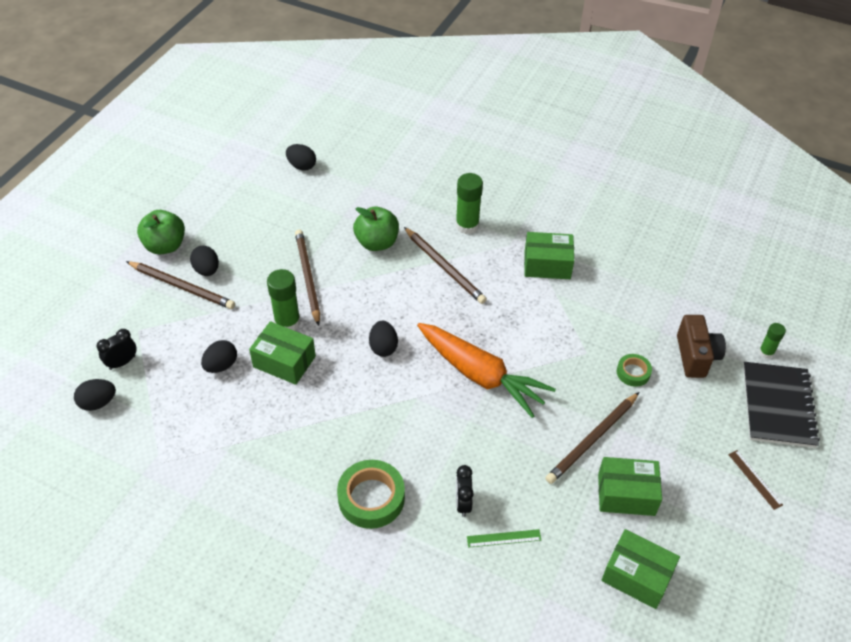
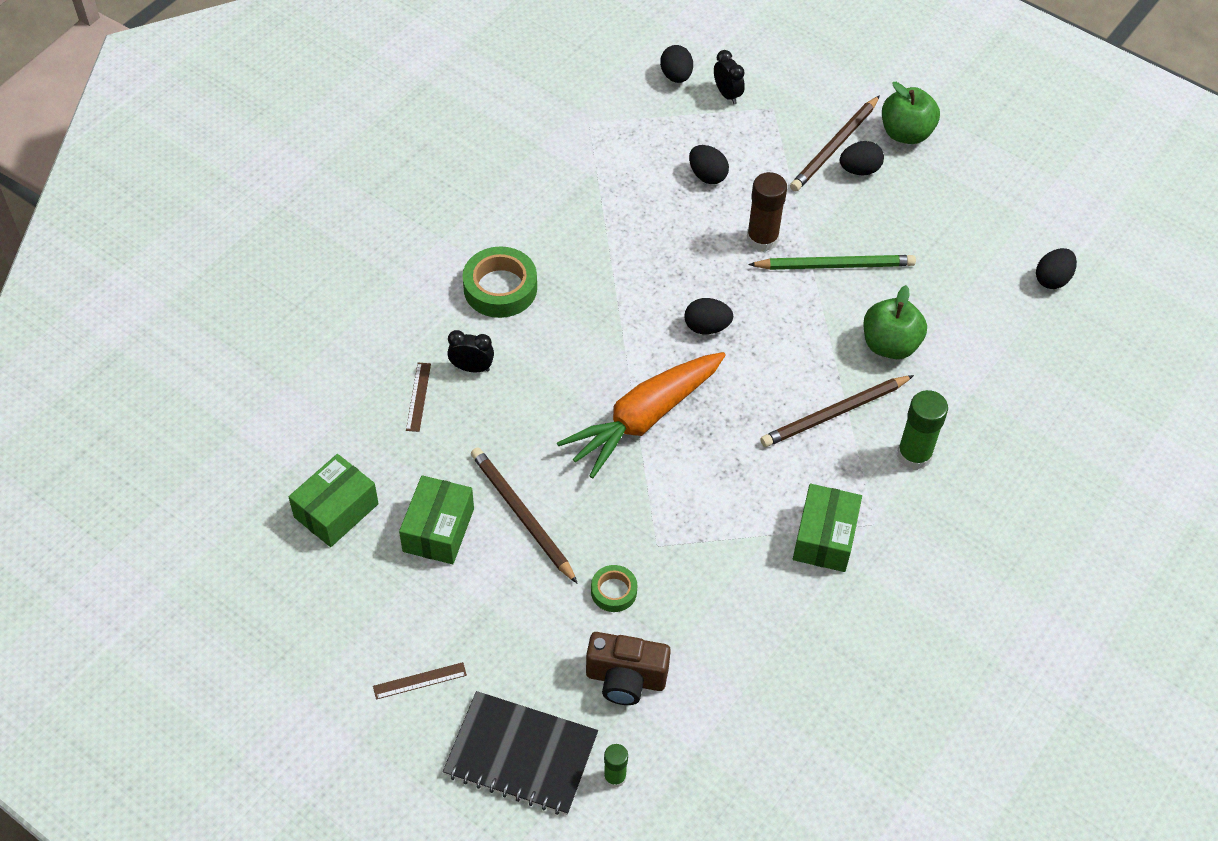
camera: 100 degrees right, 5 degrees up
(284, 361) = (702, 231): green box -> none
(287, 322) = (762, 239): green glue stick -> brown glue stick
(307, 277) = (835, 265): brown pencil -> green pencil
(504, 538) = (418, 397): green ruler -> brown ruler

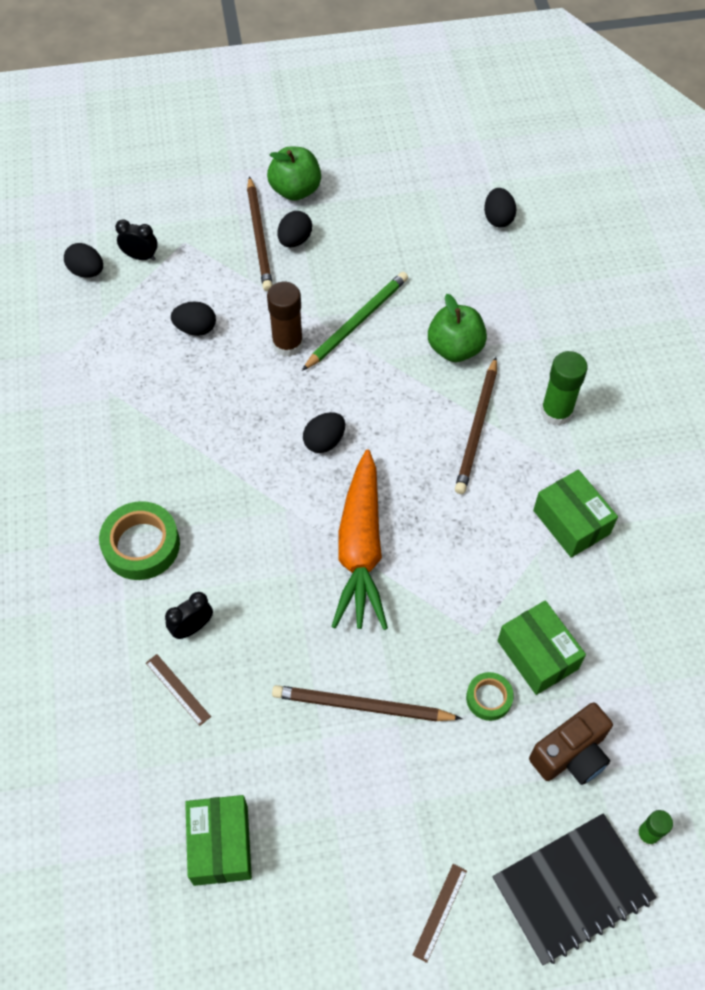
camera: 45 degrees left, 5 degrees up
(438, 530) = (315, 779): green box -> green box (537, 655)

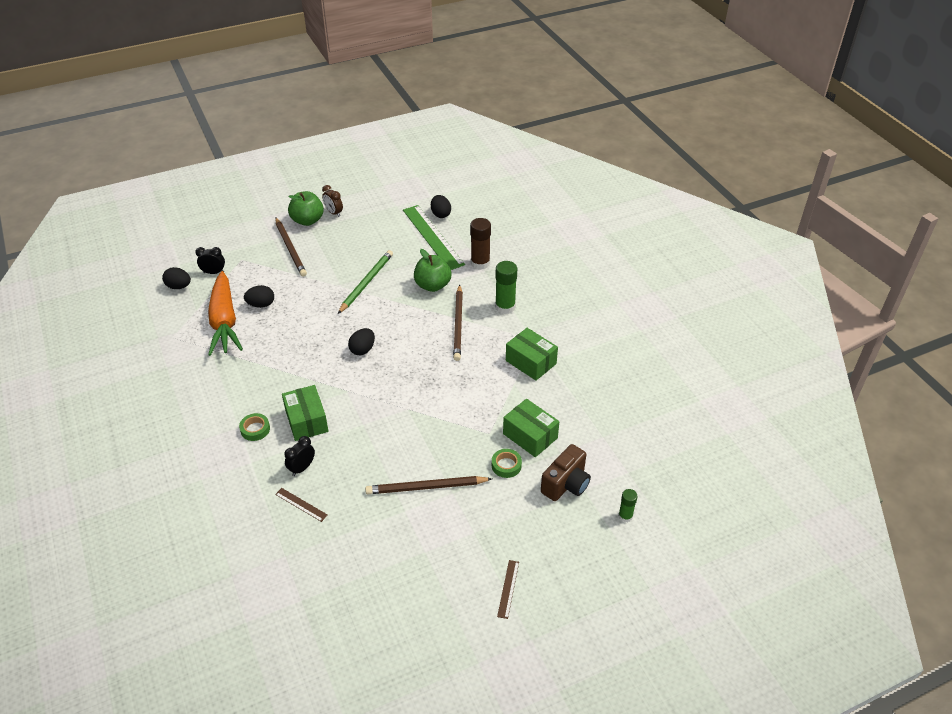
camera: 15 degrees left, 15 degrees down
(141, 545) = (255, 429): green tape -> green tape, size x0.56
(221, 845) = (353, 585): green box -> green box (306, 421)
(287, 344) = (324, 302): brown glue stick -> brown glue stick (480, 263)
(295, 240) = (314, 247): black egg -> none
(337, 184) = (334, 213): none -> brown clock
(360, 549) = (402, 402): orange carrot -> orange carrot (224, 321)
(476, 258) = (433, 237): none -> green ruler
(572, 889) = (588, 556): black notebook -> none

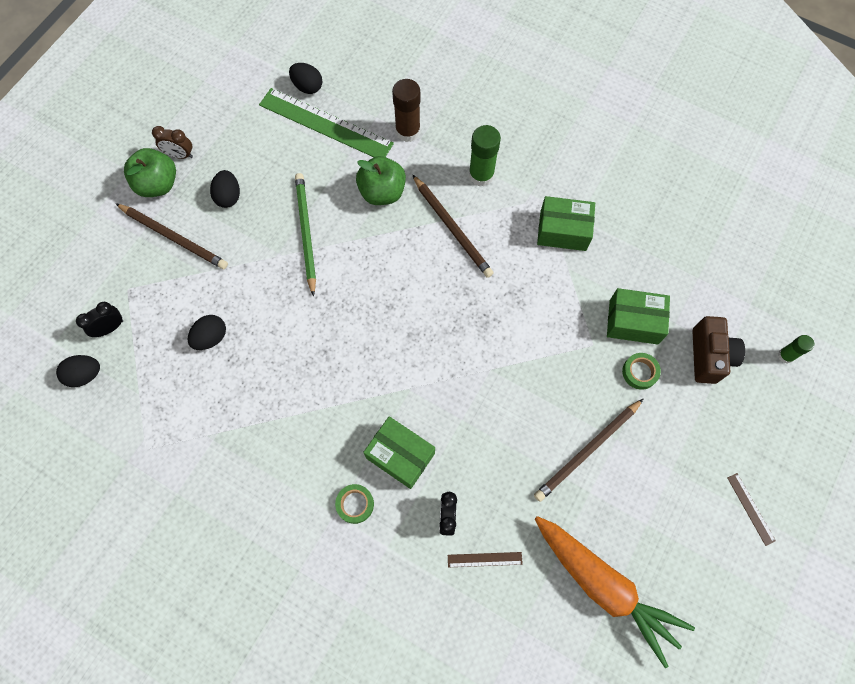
camera: 35 degrees left, 25 degrees up
(224, 321) = (188, 388): orange carrot -> orange carrot (604, 586)
(362, 349) = (380, 325): black egg -> black egg (228, 196)

